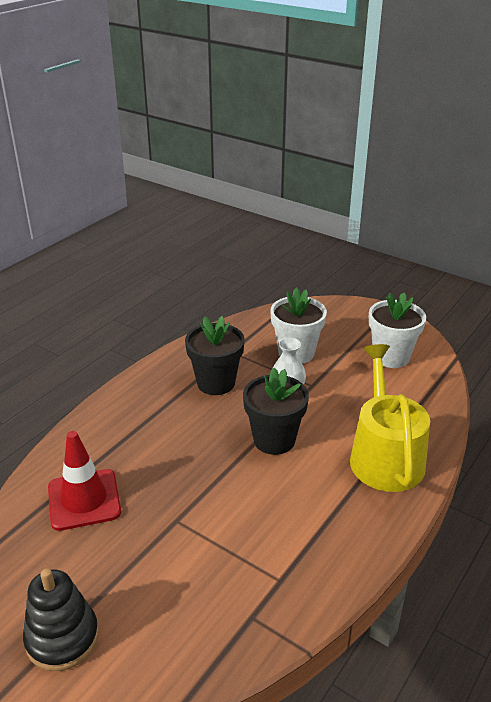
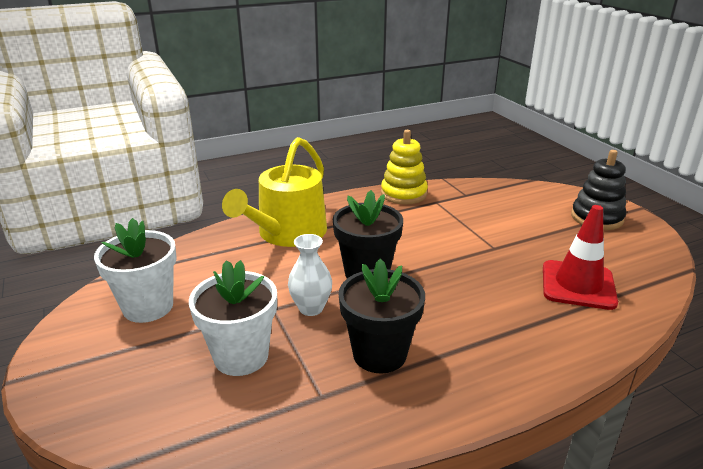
camera: 150 degrees left, 5 degrees down
(330, 579) = (404, 194): none -> yellow stacking toy

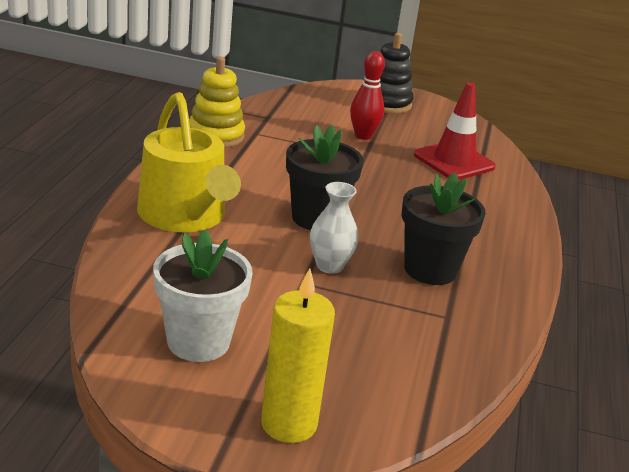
camera: 55 degrees left, 0 degrees up
(86, 387) = (289, 424): none -> yellow candle
(241, 356) = (351, 327): white flower pot -> none
(523, 233) = (363, 136): none -> red bowling pin

